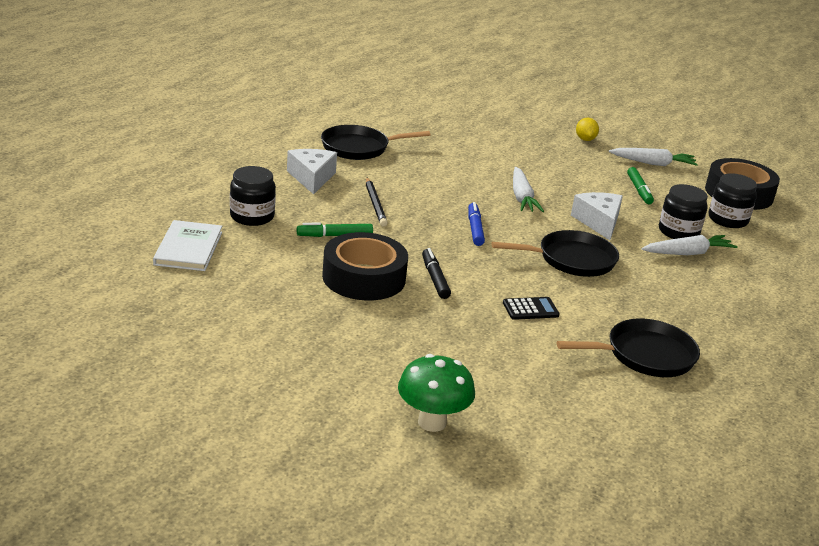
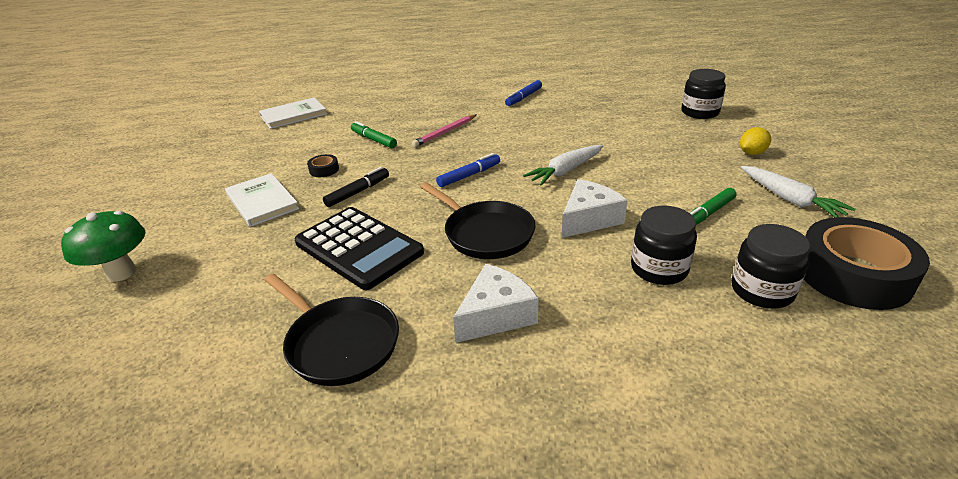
camera: 60 degrees right, 5 degrees up
(252, 216) = (362, 112): black jar -> black jar (700, 112)
(312, 178) = (448, 104): white cheese -> white cheese (496, 315)
(359, 148) = (524, 97): black pan -> blue marker
(364, 277) = (324, 170): black tape -> black tape, size x0.40
(375, 204) = (445, 132): black pencil -> pink pencil
(386, 324) = (262, 202): none -> white book
(530, 309) = (359, 248): black calculator -> black calculator, size x2.20
(688, 253) = (618, 292): white carrot -> none

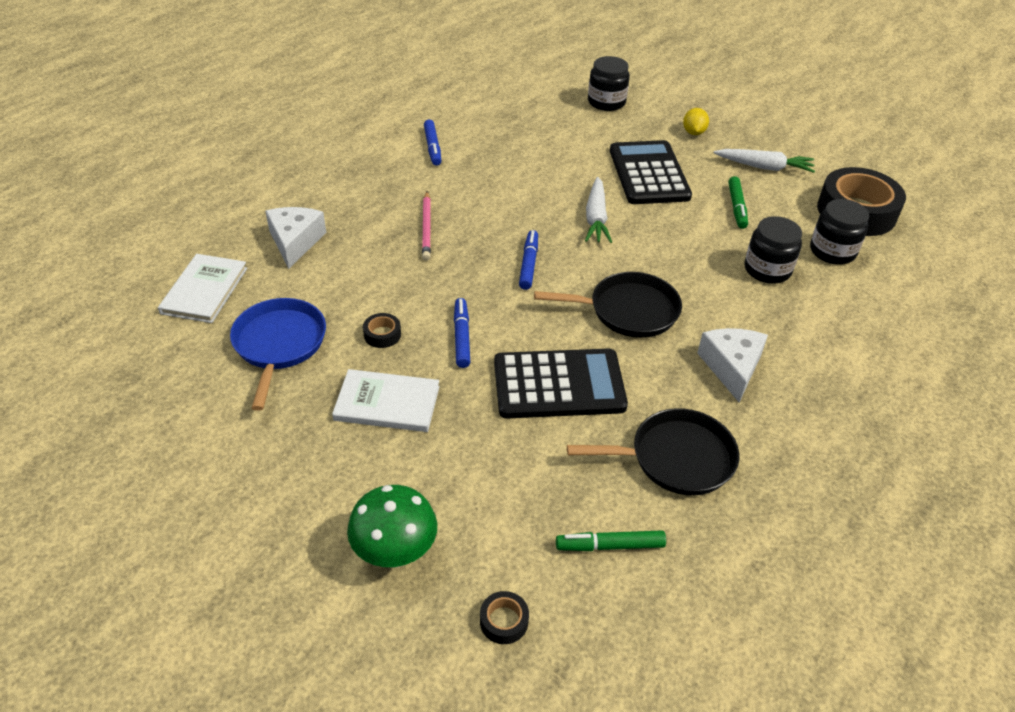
camera: 50 degrees left, 10 degrees up
(79, 350) = (504, 621): none -> black tape
(275, 151) = (279, 345): none -> blue pan
(358, 192) = (461, 337): black marker -> blue marker
(373, 140) = (368, 273): green marker -> green marker (610, 546)
(589, 219) = (676, 255): white cheese -> white cheese (295, 242)
(659, 163) = (648, 174): none -> black calculator

